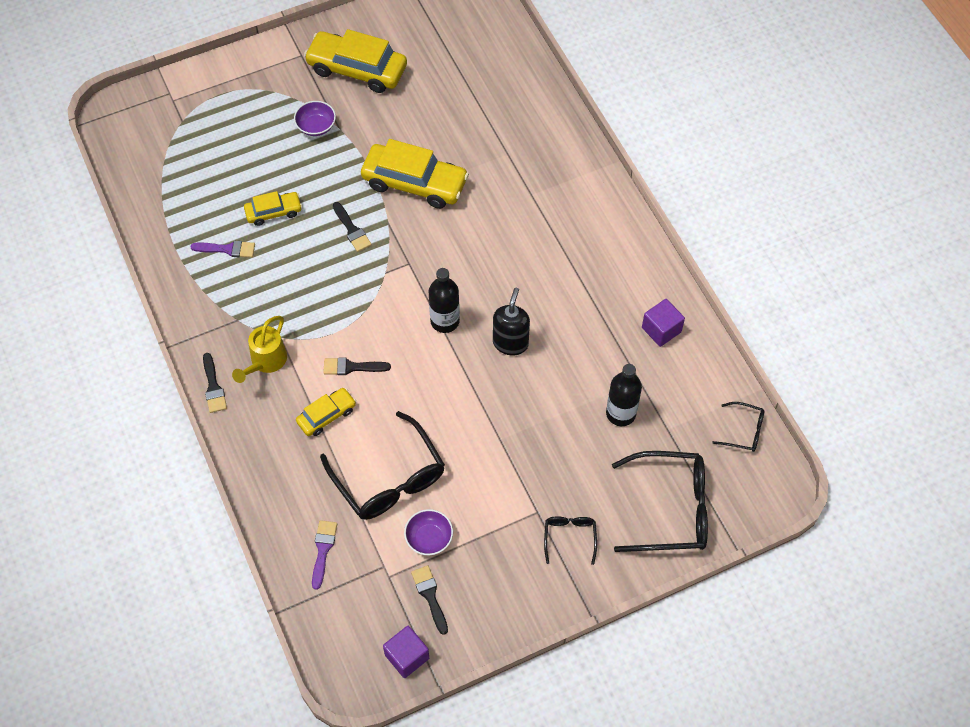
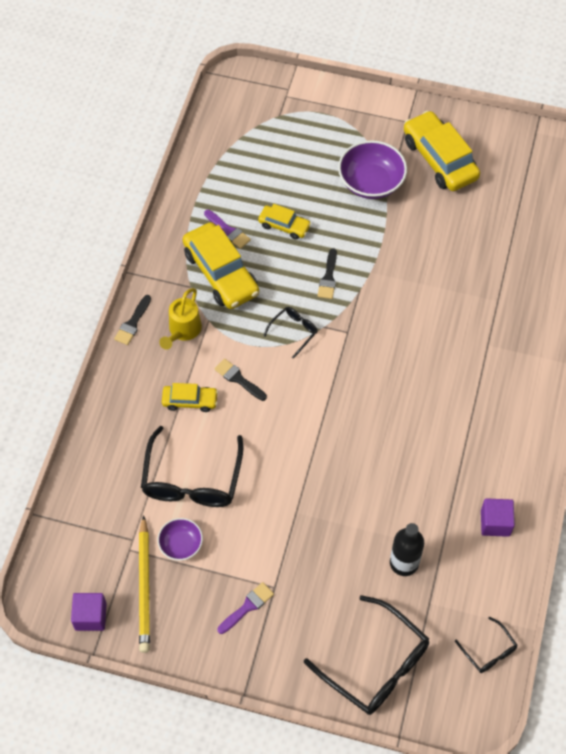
camera: 40 degrees right, 0 degrees up
(265, 362) = (183, 331): yellow watering can -> yellow watering can turned 45 degrees counterclockwise
(316, 126) = (371, 182): purple bowl -> purple bowl, size x1.76
(323, 550) = (102, 495): purple brush -> purple brush (247, 607)
(414, 183) = (406, 274): yellow car -> yellow car (221, 273)
(430, 596) = (144, 586): black brush -> yellow pencil
(445, 321) = (335, 394): black bottle -> none
(510, 343) = (369, 446): black soap dispenser -> none
(569, 537) = (281, 625): black glasses -> black glasses (294, 331)

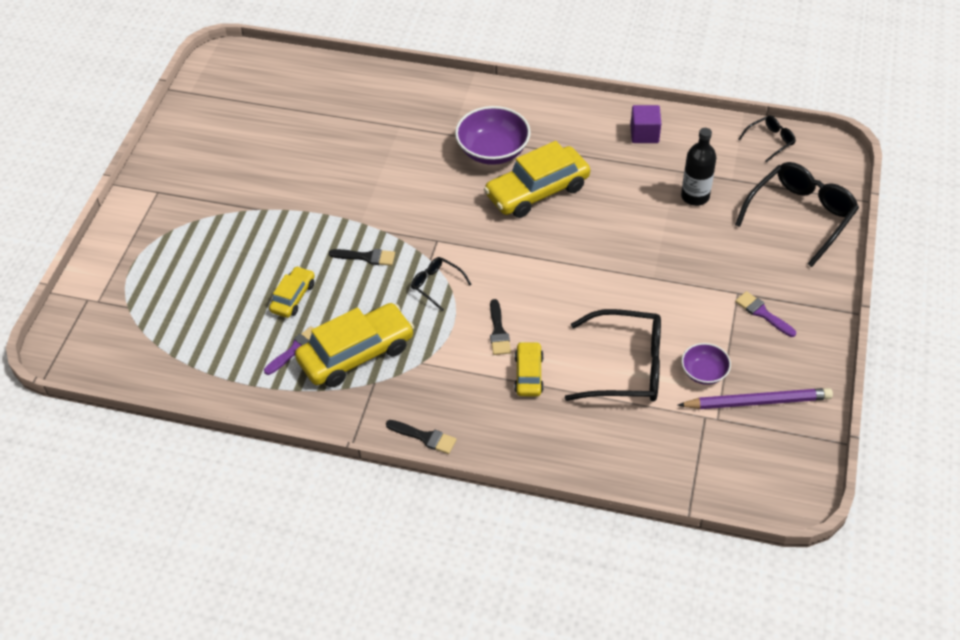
camera: 90 degrees left, 10 degrees down
(90, 616) = (800, 448): purple cube -> none
(144, 586) = (757, 402): yellow pencil -> purple pencil
(183, 331) = (436, 386): yellow watering can -> none
(238, 379) = (498, 331): black brush -> black brush turned 45 degrees counterclockwise
(371, 182) = (239, 222): purple bowl -> purple bowl (493, 151)
(439, 159) = (215, 166): yellow car -> yellow car (537, 191)

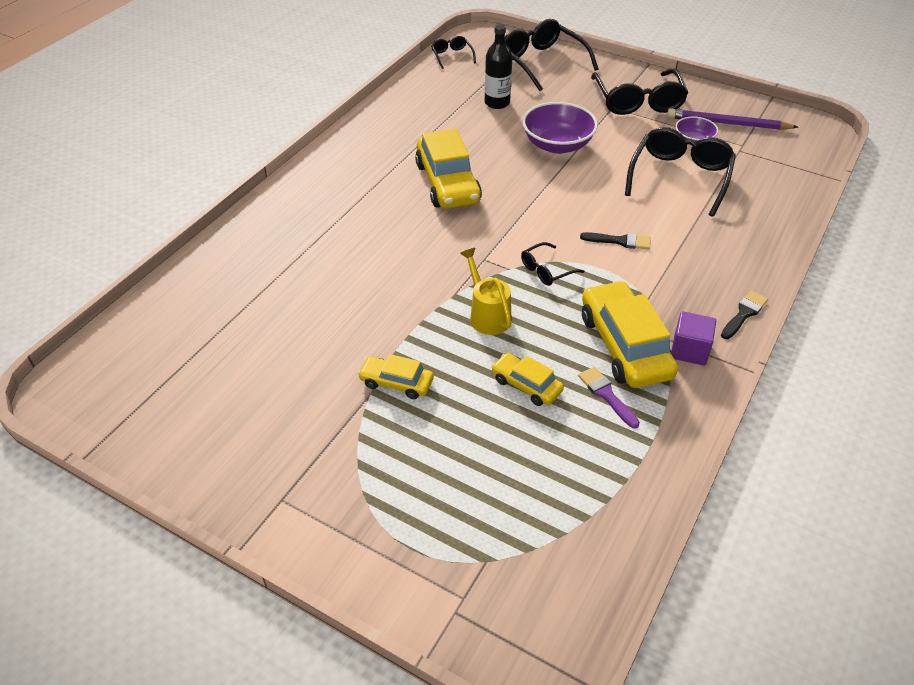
camera: 75 degrees left, 5 degrees down
(366, 257) = (487, 315): black brush -> yellow watering can
(493, 151) = (377, 199): purple bowl -> purple bowl (557, 145)
(528, 374) = (677, 233): yellow car -> yellow car (396, 383)
(644, 134) = (407, 111): purple cube -> purple cube (689, 350)
(757, 402) = (728, 123): purple pencil -> purple pencil turned 90 degrees counterclockwise
(762, 313) = (638, 101): purple brush -> black glasses

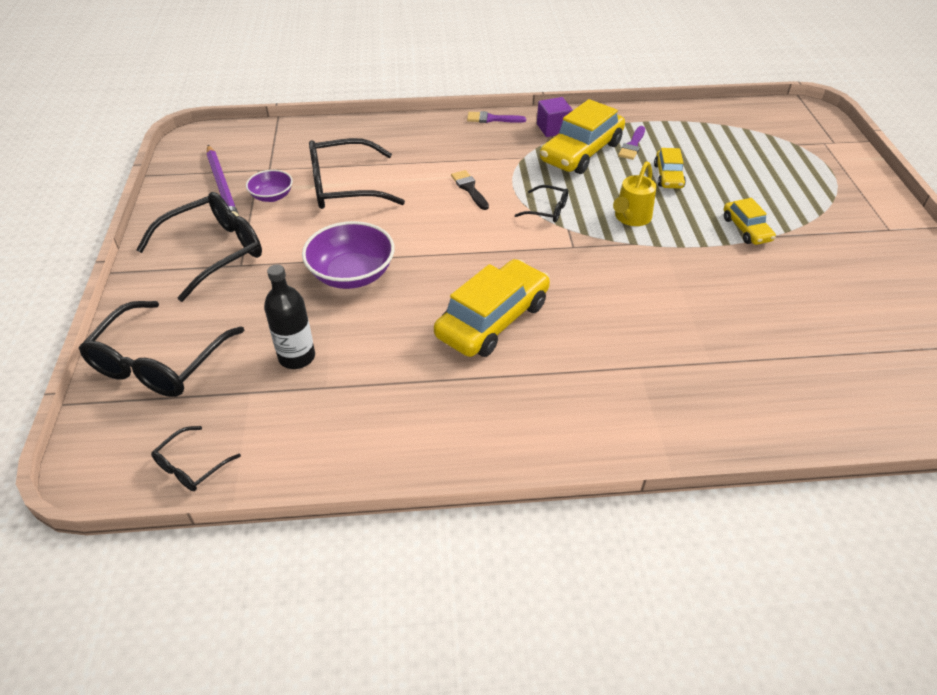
camera: 125 degrees left, 0 degrees up
(744, 314) = (492, 119): black brush -> purple brush

